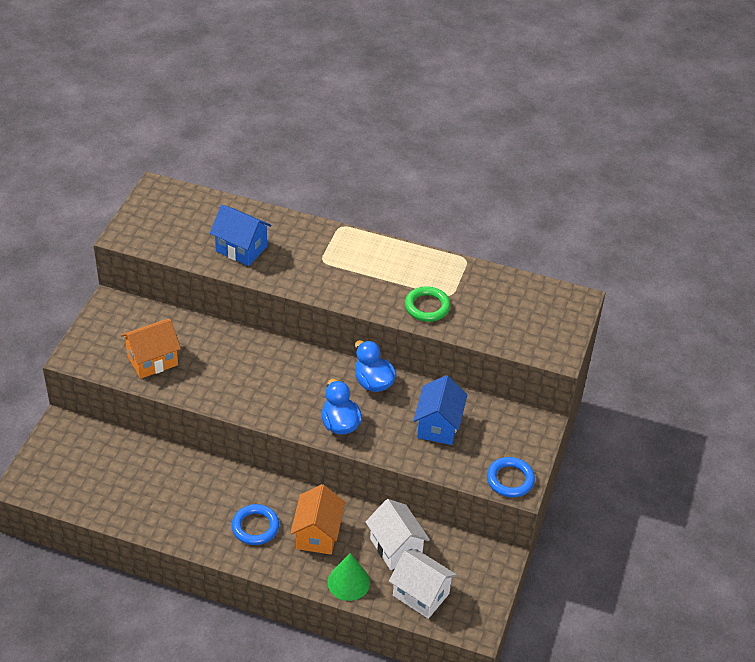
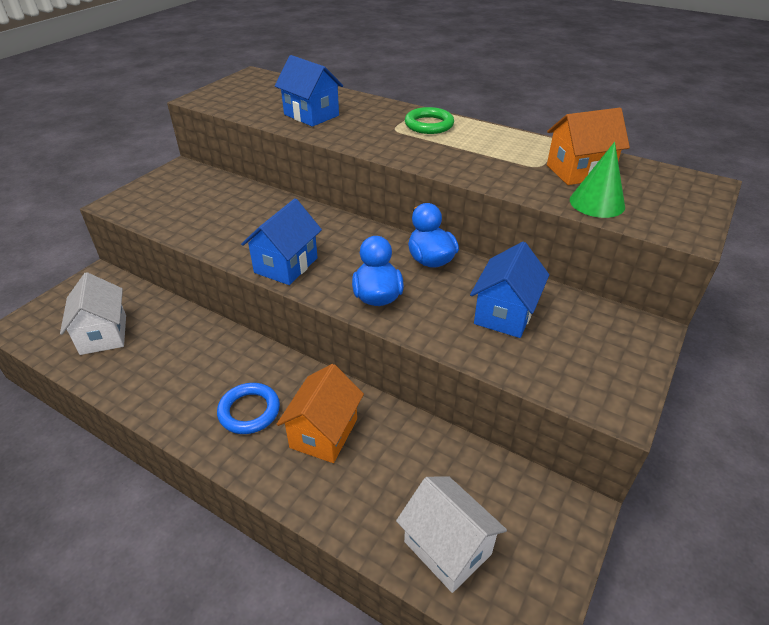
camera: 15 degrees right, 5 degrees down
(152, 360) = (193, 214): orange house -> orange house (579, 171)
(258, 404) = (286, 265): none -> blue house
(348, 582) = (345, 508): green cone -> green cone (597, 203)
(395, 547) = (424, 468): white house -> white house (103, 334)
(427, 307) = (507, 173): green ring -> green ring (429, 125)
(510, 479) = (603, 394): blue ring -> none

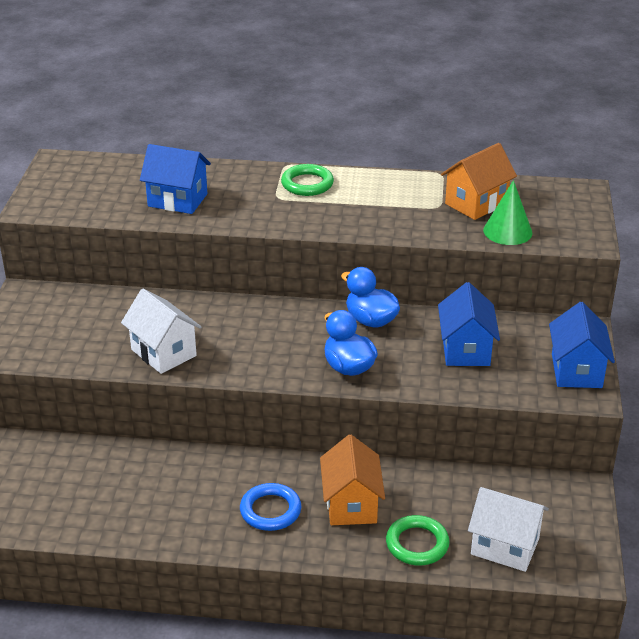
camera: 25 degrees left, 5 degrees down
(103, 334) = (58, 495): white house -> white house (163, 353)
(286, 265) = (241, 364): blue house -> blue house (576, 371)
(357, 504) = (417, 544): none -> green ring

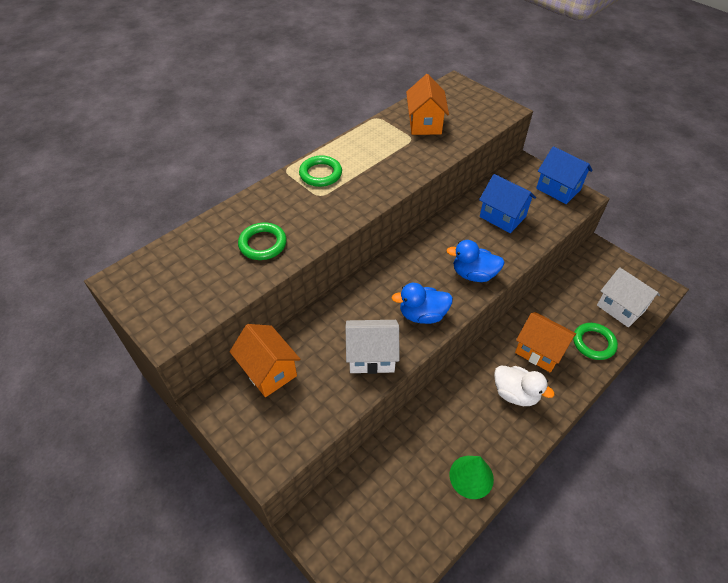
camera: 50 degrees left, 15 degrees up
(84, 306) = (269, 371): none -> orange house
(177, 200) = (263, 244): blue house -> green ring
(270, 510) = (515, 394): blue ring -> white duck
(371, 320) = (437, 237): blue duck -> blue duck (422, 315)
(505, 546) = (620, 308): white house -> white house turned 75 degrees clockwise
(507, 231) = (466, 130): green cone -> green cone (471, 476)

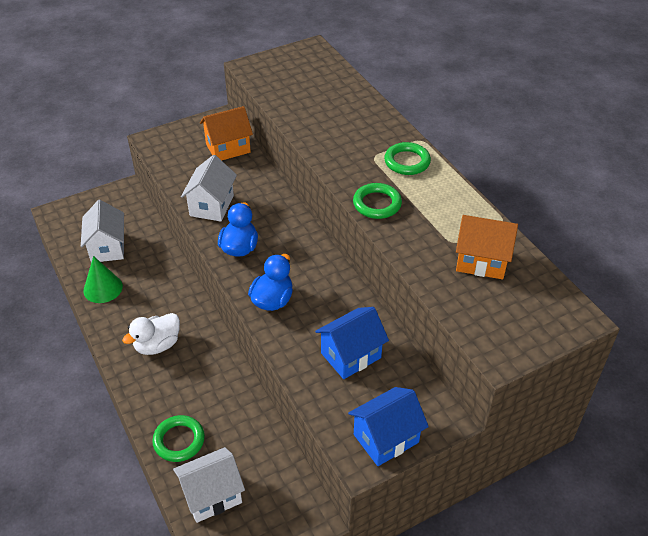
camera: 105 degrees right, 5 degrees down
(263, 244) = (321, 116): green ring -> green ring (377, 204)
(411, 500) = (107, 247): none -> white house
(539, 351) = (193, 384): orange house -> none

